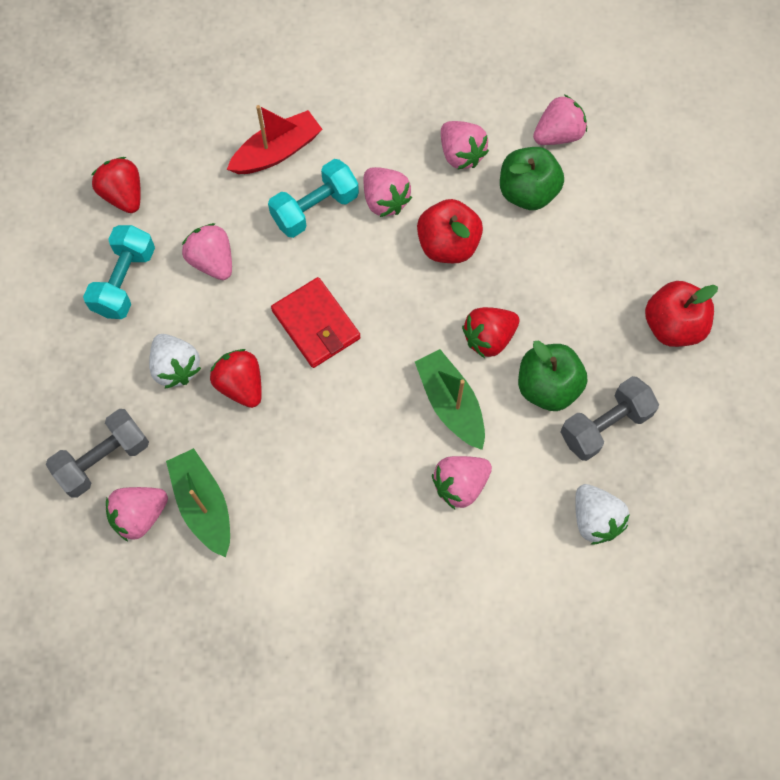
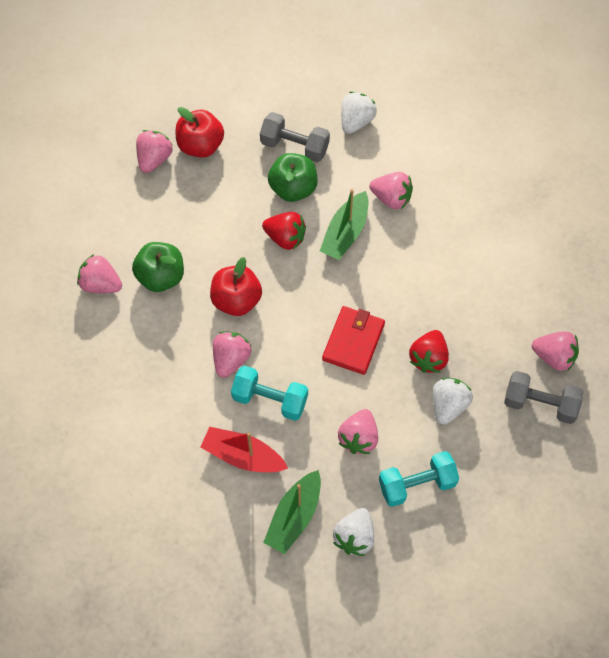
camera: 125 degrees left, 5 degrees down
(123, 195) = (354, 537): red strawberry -> white strawberry
(203, 505) = (518, 326): green boat -> green boat (294, 516)
(461, 154) = (159, 334): pink strawberry -> pink strawberry (154, 159)

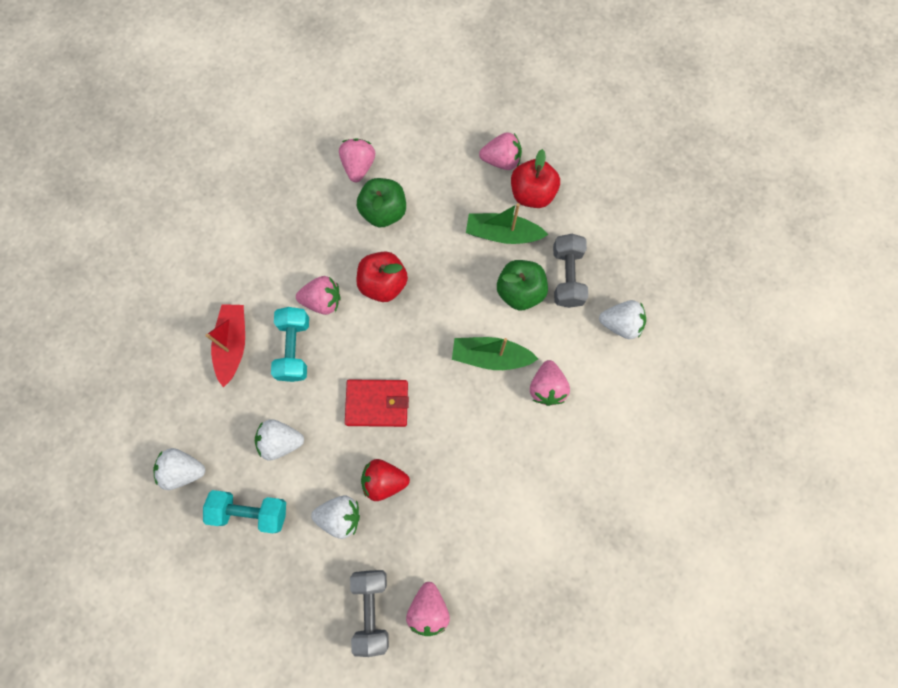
camera: 70 degrees right, 10 degrees up
(285, 238) = (464, 303): red strawberry -> none
(294, 516) = (188, 410): green boat -> green boat (502, 234)
(358, 438) = (281, 441): pink strawberry -> white strawberry
(417, 484) = (250, 511): turquoise dumbbell -> turquoise dumbbell turned 45 degrees counterclockwise

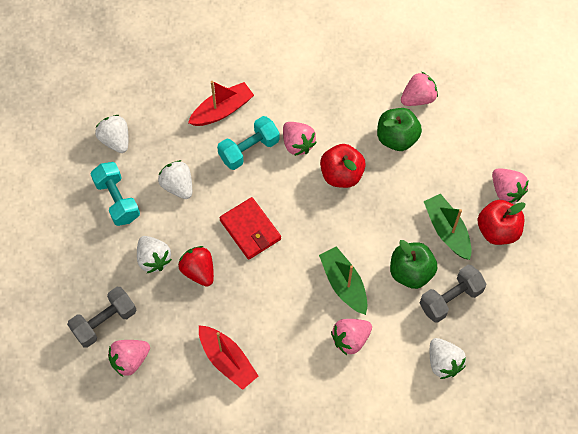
camera: 55 degrees right, 10 degrees down
(492, 513) = (227, 360): none -> red boat

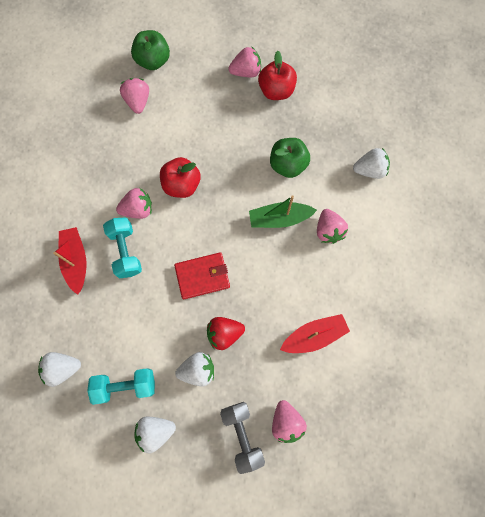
camera: 70 degrees left, 10 degrees up
(178, 186) = (135, 325): white strawberry -> white strawberry (155, 431)
(397, 138) = (167, 131): green apple -> green apple (153, 61)
(447, 230) = (262, 126): green boat -> none
(450, 299) = (320, 145): grey dumbbell -> none

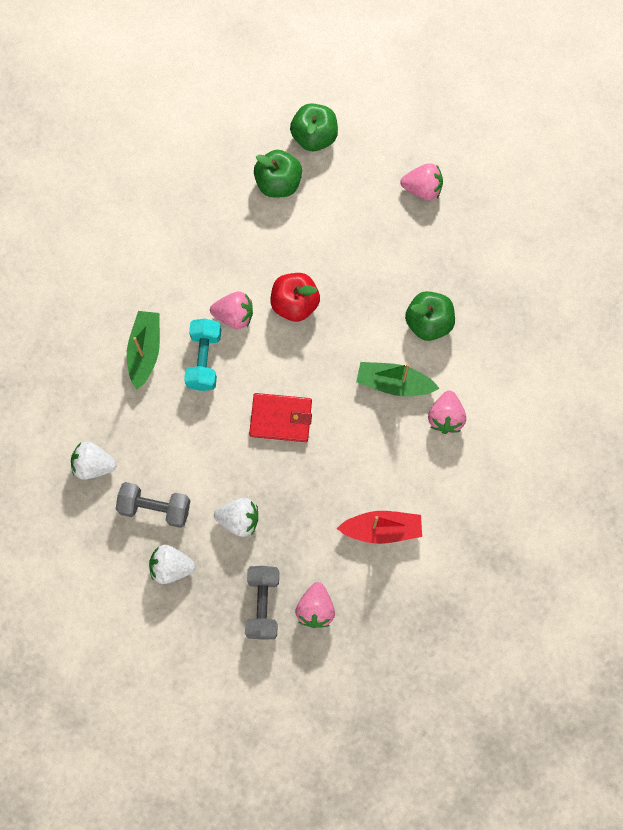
camera: 20 degrees right, 0 degrees up
(76, 261) = (145, 351): red boat -> green boat
(125, 385) = (155, 508): turquoise dumbbell -> grey dumbbell
(138, 102) = (278, 183): pink strawberry -> green apple
(224, 333) = (282, 491): red strawberry -> none
(276, 91) = (450, 225): red apple -> none
(369, 170) = (524, 362): white strawberry -> none

